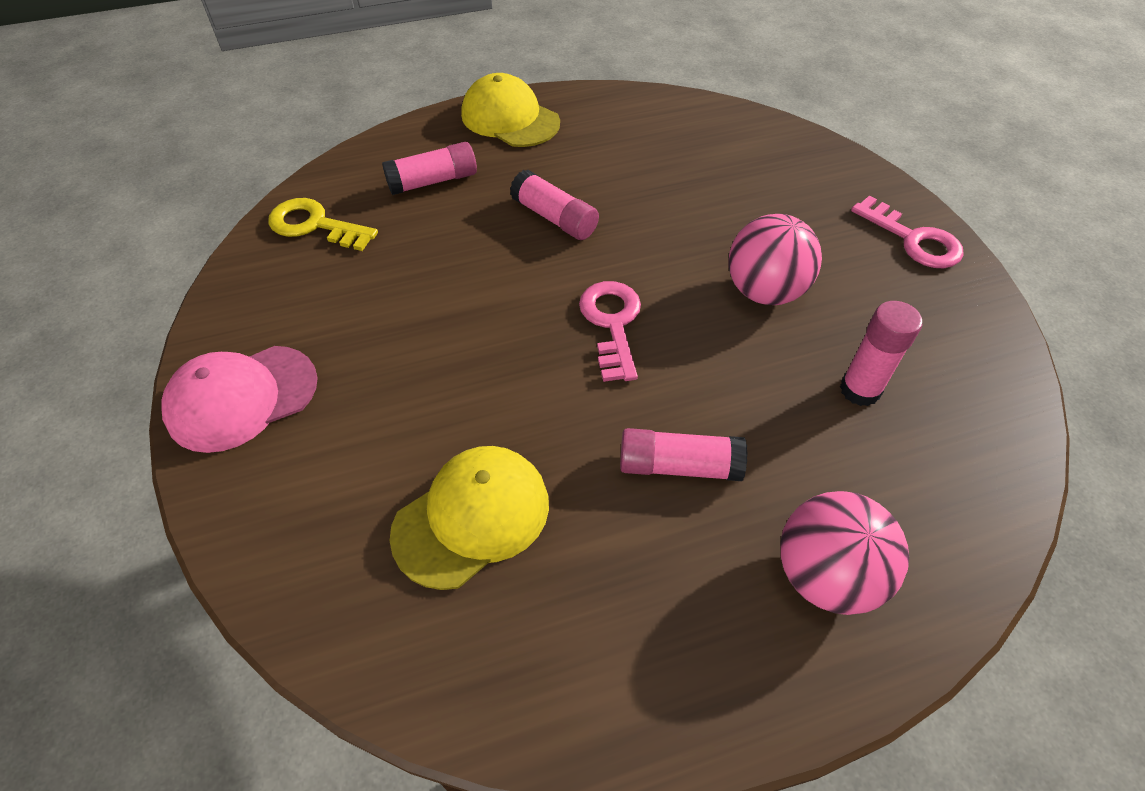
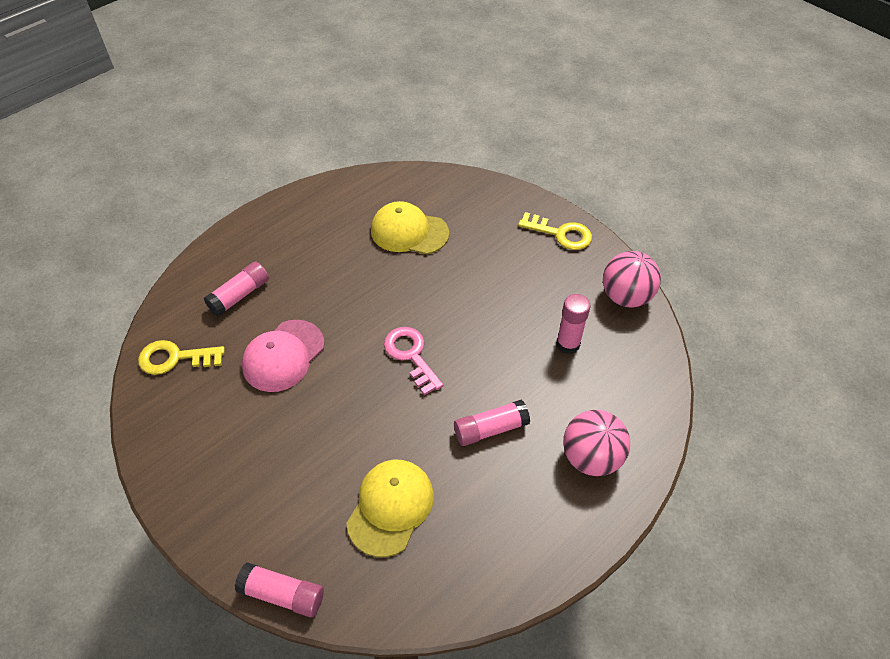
camera: 25 degrees left, 0 degrees up
(242, 398) = (203, 496): pink cap -> pink cap (283, 356)
(510, 118) = (266, 227): yellow cap -> yellow cap (409, 232)
(554, 218) = (337, 294): pink glue stick -> pink glue stick (282, 594)
(764, 291) = (490, 300): pink ball -> pink ball (626, 296)
(913, 240) = (560, 234): pink key -> yellow key

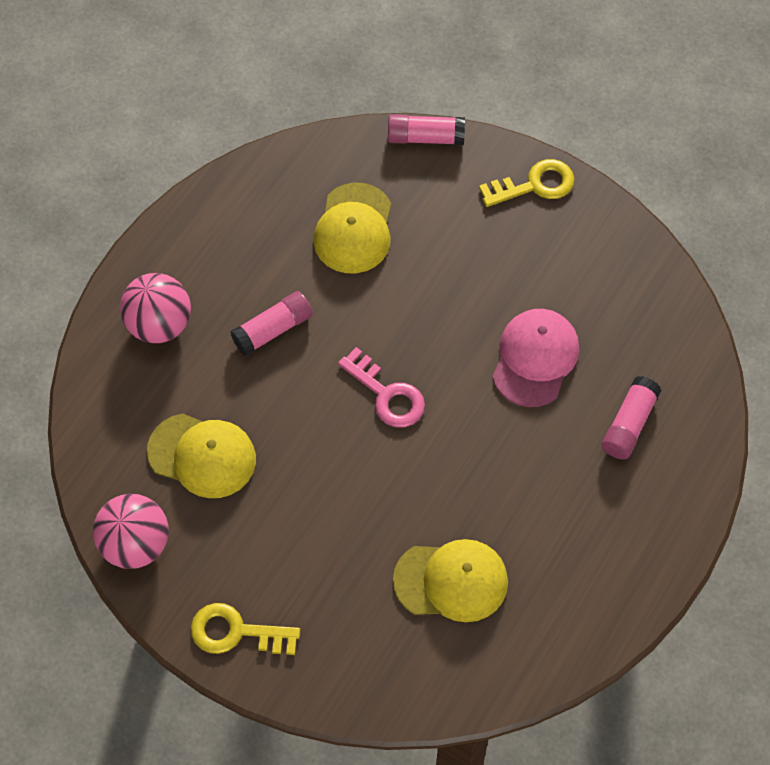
camera: 165 degrees right, 10 degrees up
(175, 358) = (657, 326): yellow key -> yellow key (534, 185)
(568, 344) = (202, 456): pink glue stick -> yellow cap

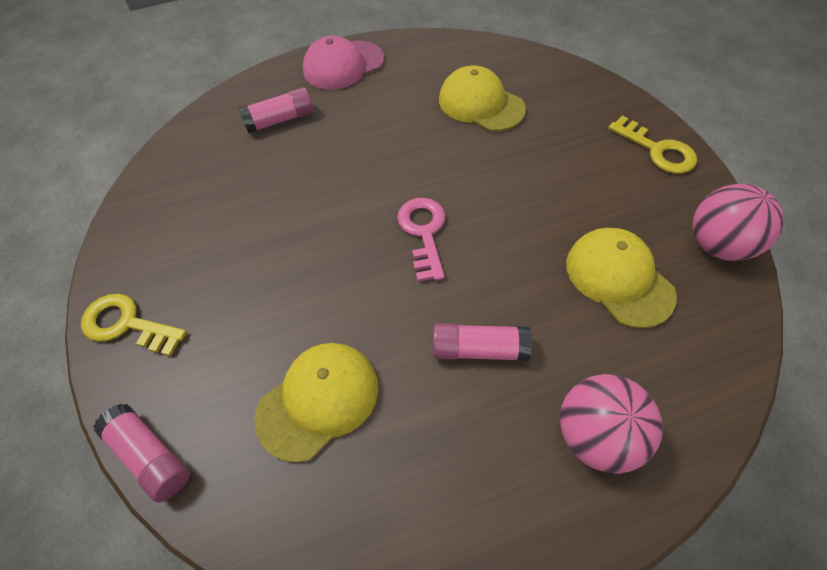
camera: 140 degrees left, 5 degrees down
(535, 358) = (290, 191): pink cap -> pink cap (343, 65)

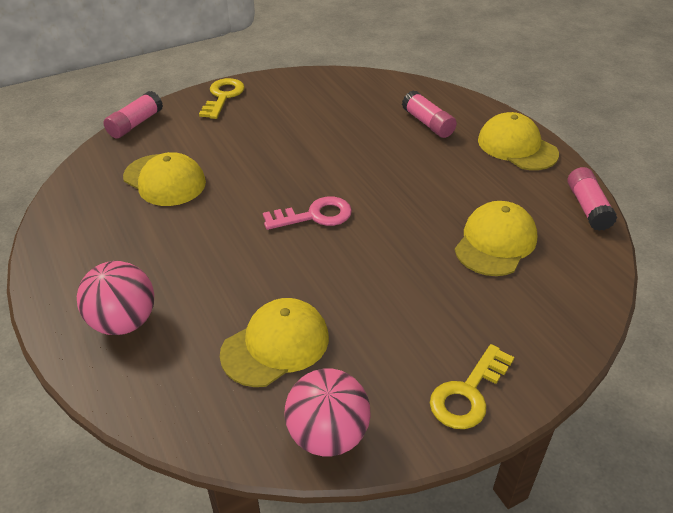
camera: 80 degrees right, 15 degrees down
(343, 65) = (517, 147): pink cap -> yellow cap
(479, 349) = (201, 254): pink glue stick -> pink glue stick (588, 207)

